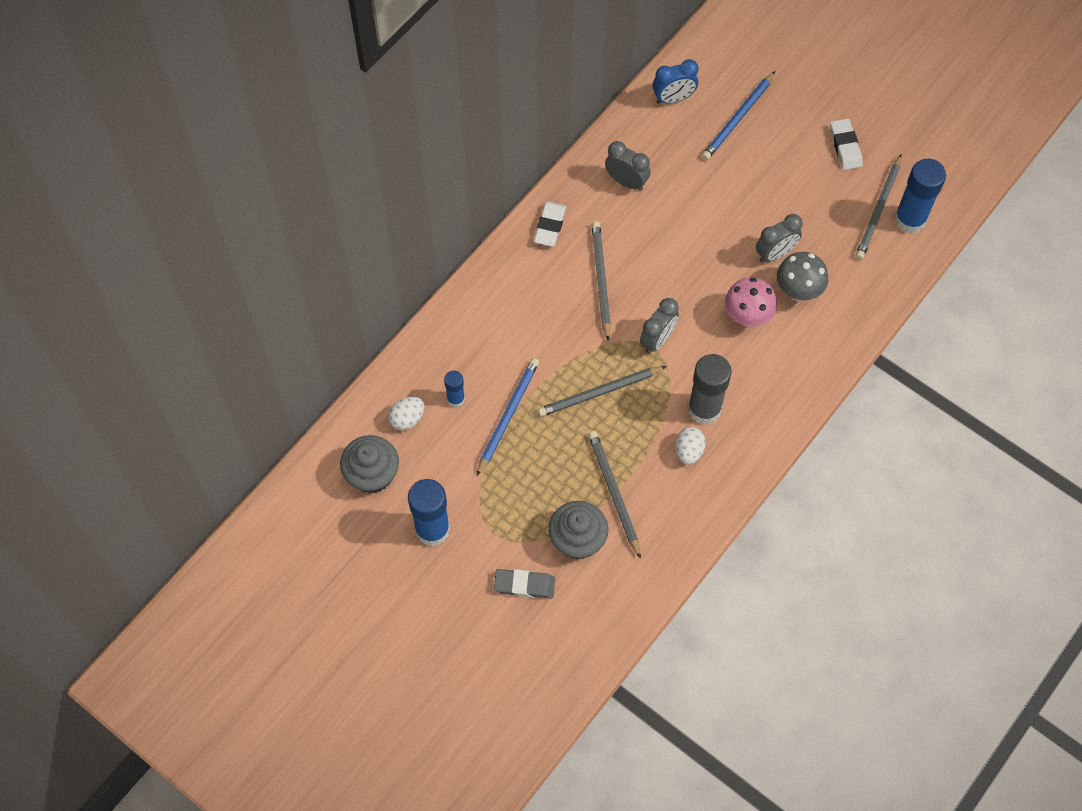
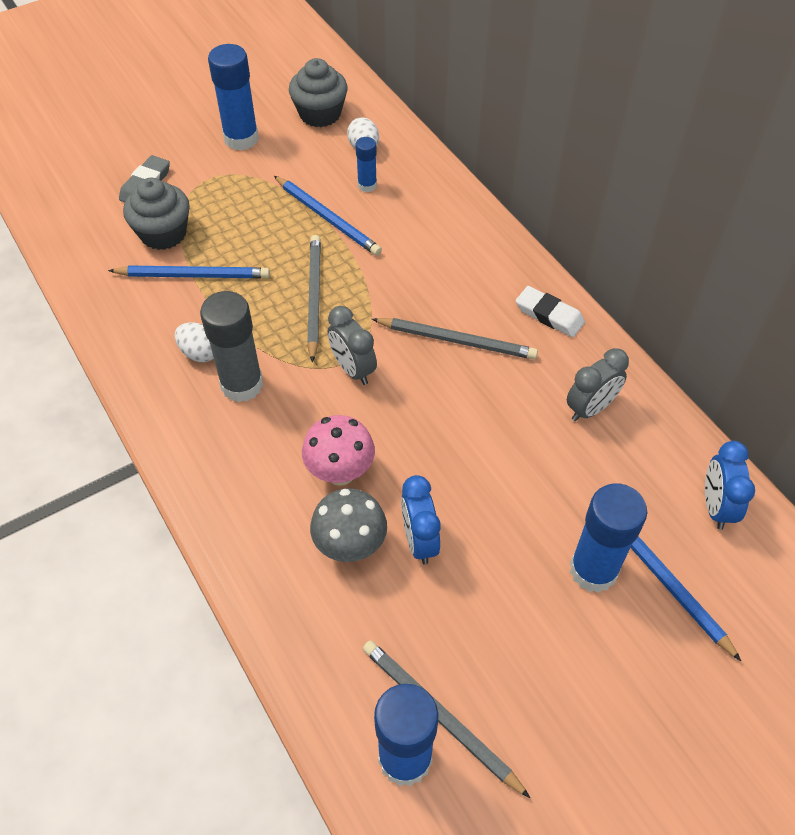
camera: 110 degrees right, 10 degrees down
(613, 493) = (193, 275): grey pencil -> blue pencil
(750, 154) = (593, 570): none -> blue glue stick
(775, 253) = (419, 540): grey clock -> blue clock
(845, 146) = (571, 715): white eraser -> none

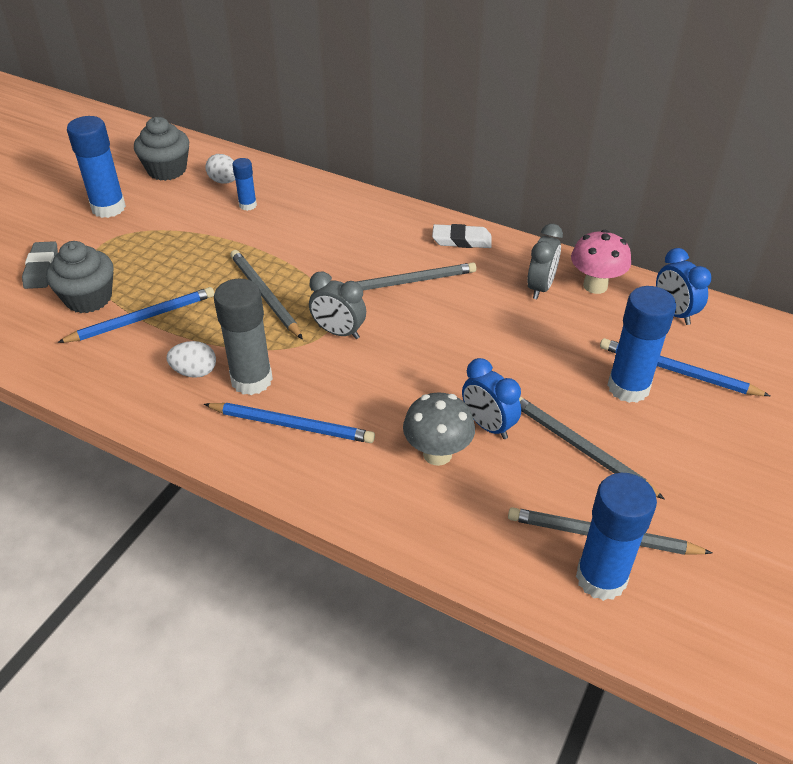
camera: 30 degrees left, 10 degrees down
(327, 218) = (232, 238): blue pencil -> blue pencil (292, 425)
(340, 472) = (387, 407): pink mushroom -> pink mushroom (595, 286)
(490, 612) = (580, 448): none -> grey pencil

